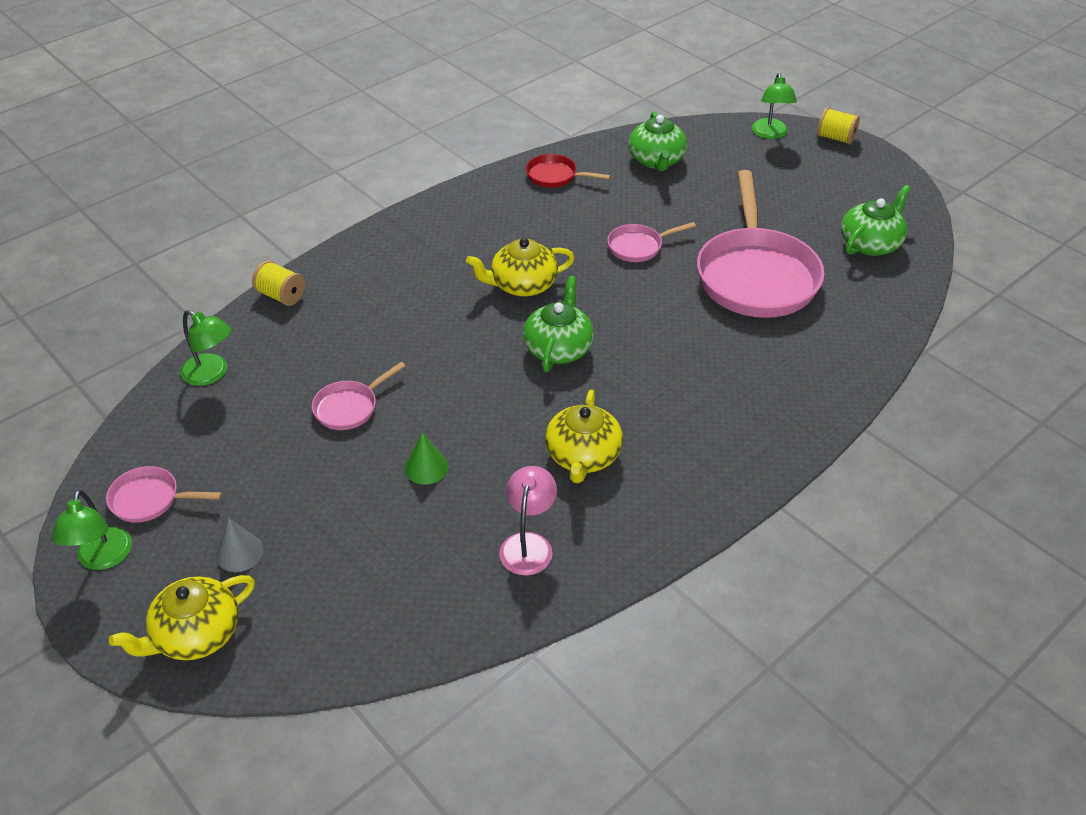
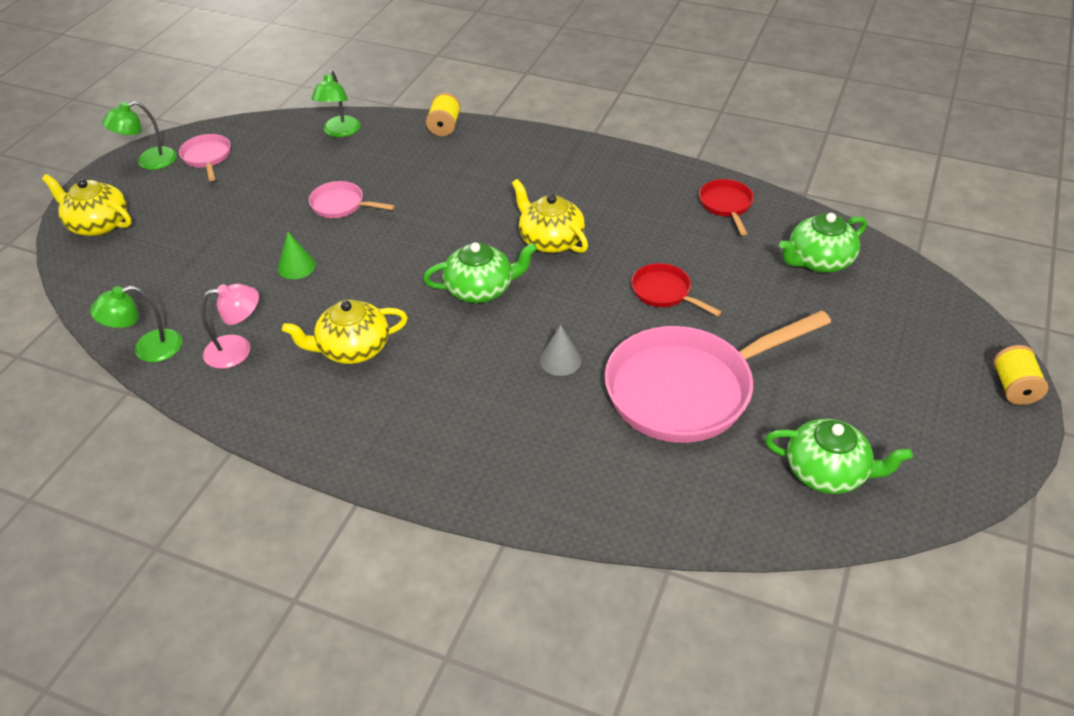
camera: 65 degrees right, 0 degrees up
(239, 552) = (175, 213): grey cone -> grey cone (560, 360)
(638, 246) = (664, 292): pink pan -> red pan
(770, 134) = (960, 330): green lamp -> green lamp (148, 349)

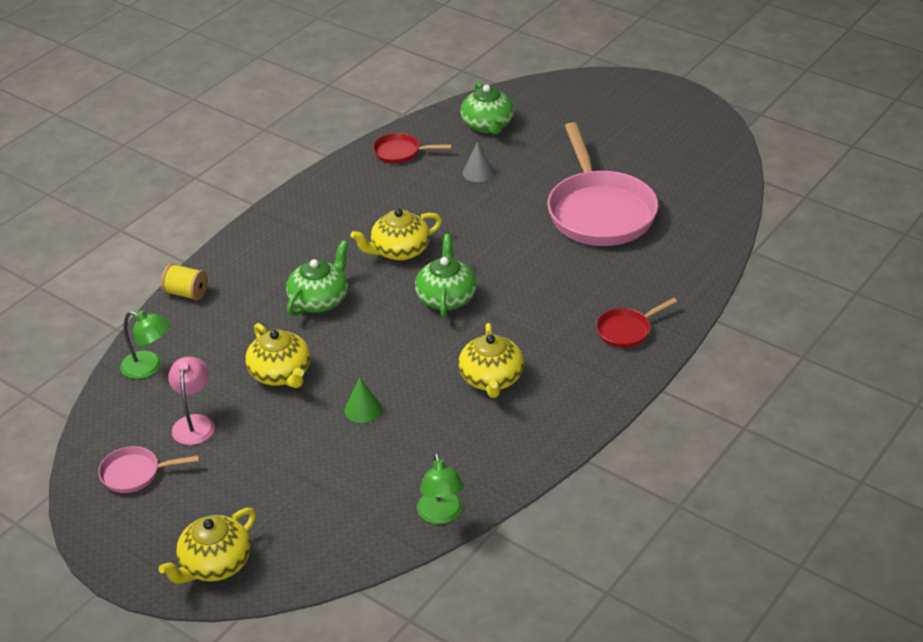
camera: 75 degrees left, 5 degrees down
(149, 161) = (113, 524): green lamp -> none
(238, 350) = (466, 452): pink lamp -> pink lamp (194, 423)
(341, 205) = (281, 374): pink pan -> yellow teapot
(560, 360) = (548, 266): grey cone -> grey cone (478, 172)
(664, 292) = (492, 203): red pan -> red pan (626, 330)
(827, 472) = (691, 170): green teapot -> green teapot (320, 300)
(1014, 388) = (642, 82): yellow spool -> none

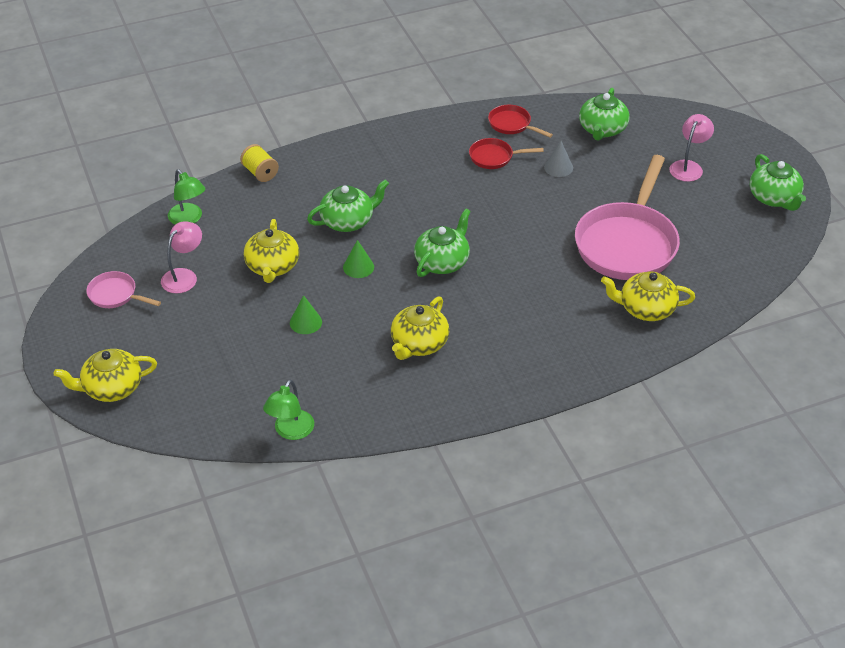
camera: 30 degrees right, 5 degrees up
(369, 337) = (358, 267): none -> green cone
(399, 251) = (440, 207): yellow teapot -> yellow teapot (646, 309)
(592, 127) = (688, 166): none -> pink lamp
(626, 330) = (558, 354): red pan -> red pan (494, 157)
(687, 124) = (774, 198): none -> green teapot

